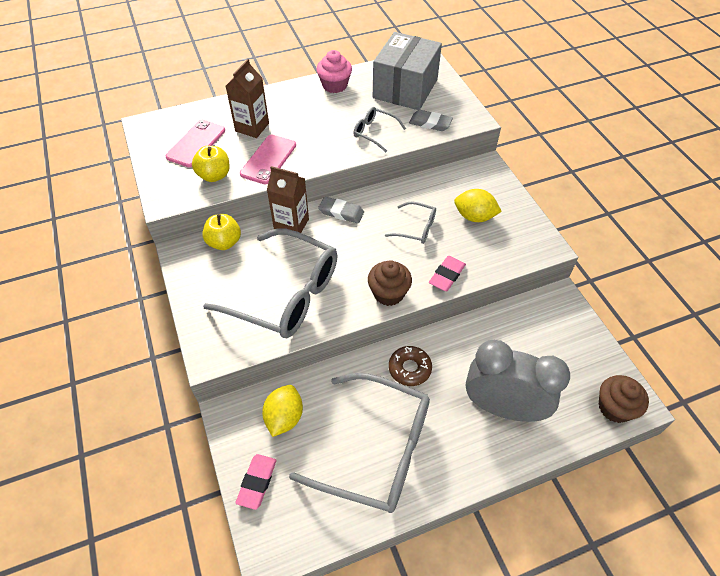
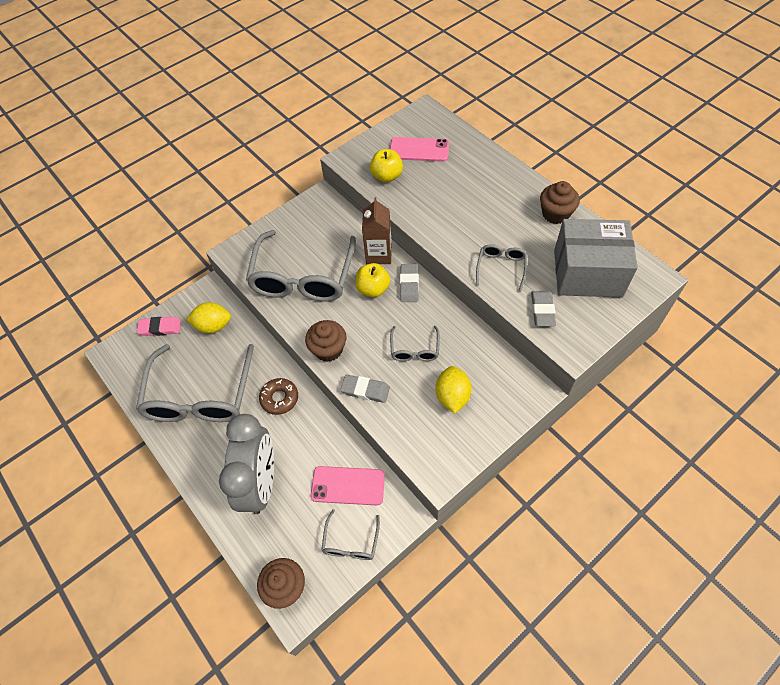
camera: 75 degrees right, 5 degrees up
(224, 242) = (341, 218): yellow apple -> yellow apple (373, 289)
(252, 127) = (459, 176): brown carton -> none
(268, 159) = (423, 203): pink phone -> pink phone (348, 486)
(334, 85) = (555, 214): pink cupcake -> brown cupcake
(447, 275) = (365, 390): pink eraser -> grey eraser
(579, 344) = (351, 542): none -> grey glasses

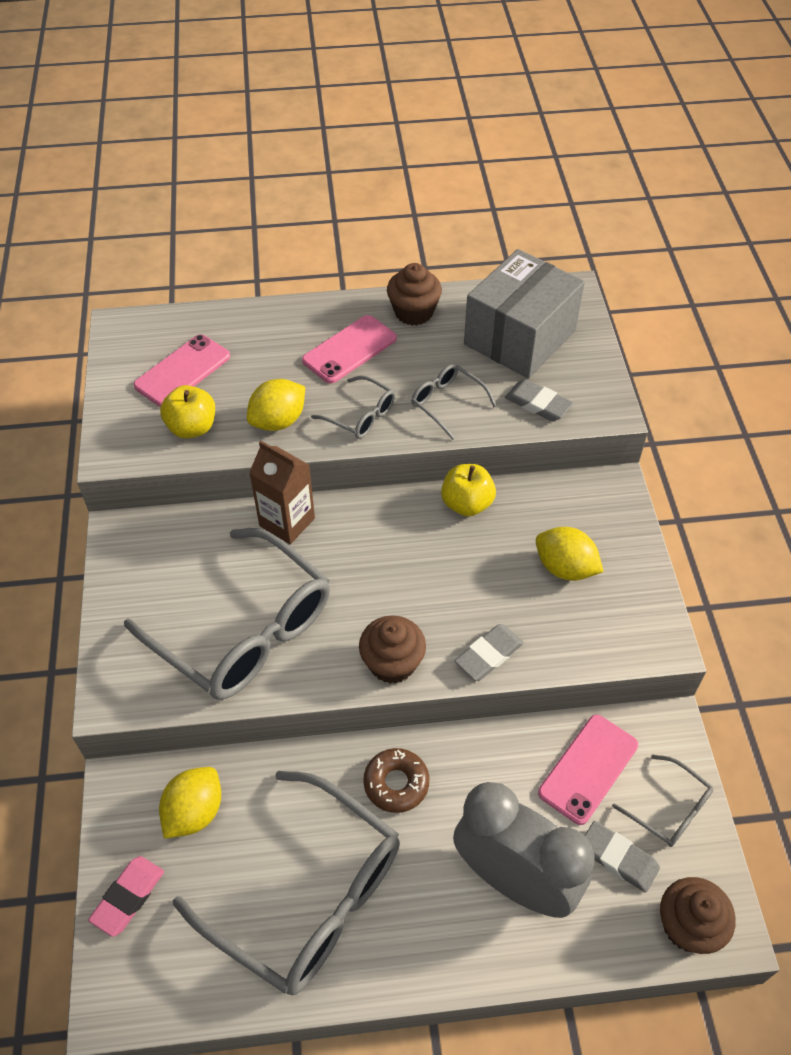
camera: 60 degrees left, 5 degrees down
(373, 289) = (338, 559): yellow apple -> yellow apple (467, 504)
(409, 285) = (365, 517): grey eraser -> grey eraser (618, 858)
(414, 349) = (469, 567): grey glasses -> grey glasses (361, 415)
(421, 205) = (278, 421): none -> yellow lemon
(498, 203) = (350, 350): none -> pink phone

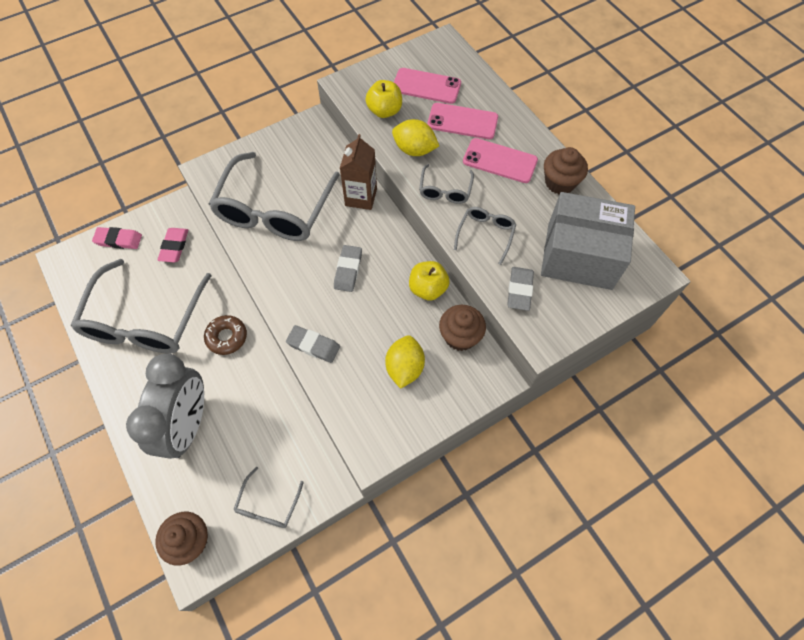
camera: 65 degrees right, 10 degrees up
(194, 812) = (174, 246): yellow lemon -> pink eraser
(392, 663) = (284, 294): brown cupcake -> brown cupcake (460, 336)
(588, 769) = (278, 444): pink phone -> pink phone (462, 121)
(618, 858) = (222, 482): grey eraser -> grey eraser (348, 270)

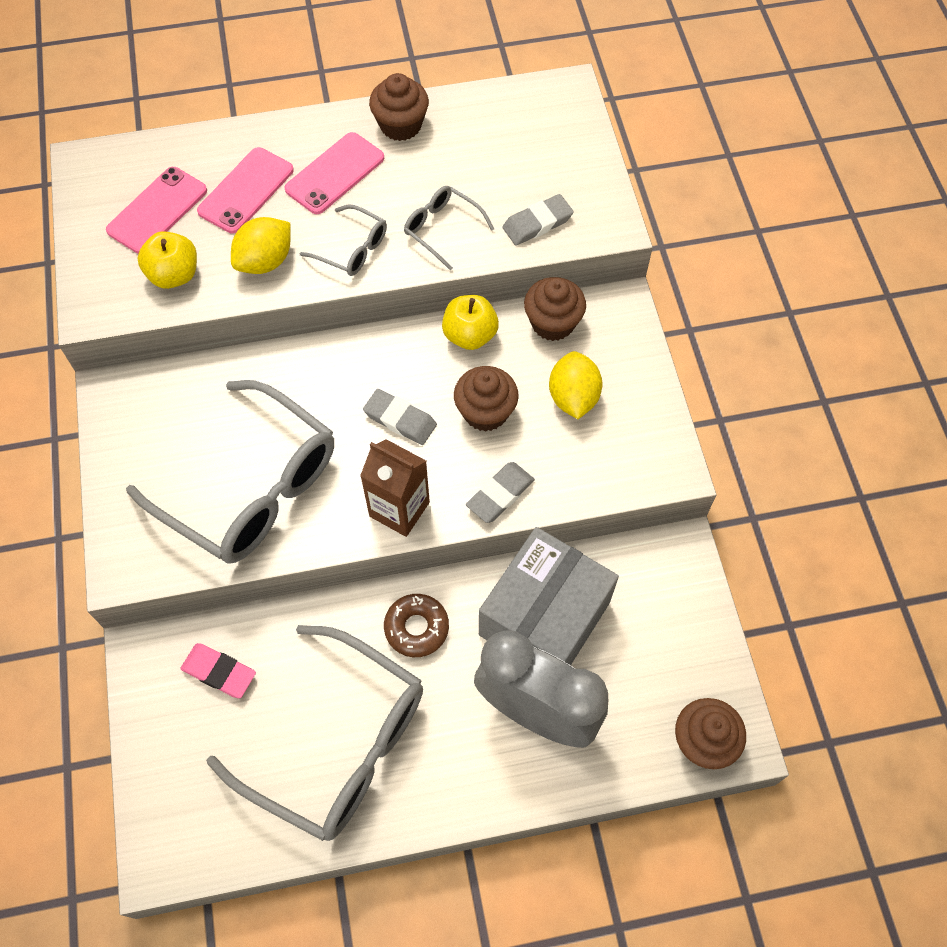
camera: 70 degrees left, 0 degrees up
(118, 240) = (162, 760): pink eraser -> none
(268, 505) = (684, 631): grey glasses -> none
(361, 197) = (285, 368): brown carton -> brown carton (399, 509)
(372, 317) = (485, 412): none -> brown cupcake
(404, 368) = (573, 397): yellow lemon -> yellow lemon turned 60 degrees clockwise
(519, 290) = (537, 223): grey eraser -> grey eraser turned 60 degrees counterclockwise
(579, 256) = (515, 148): grey box -> grey box (544, 618)

